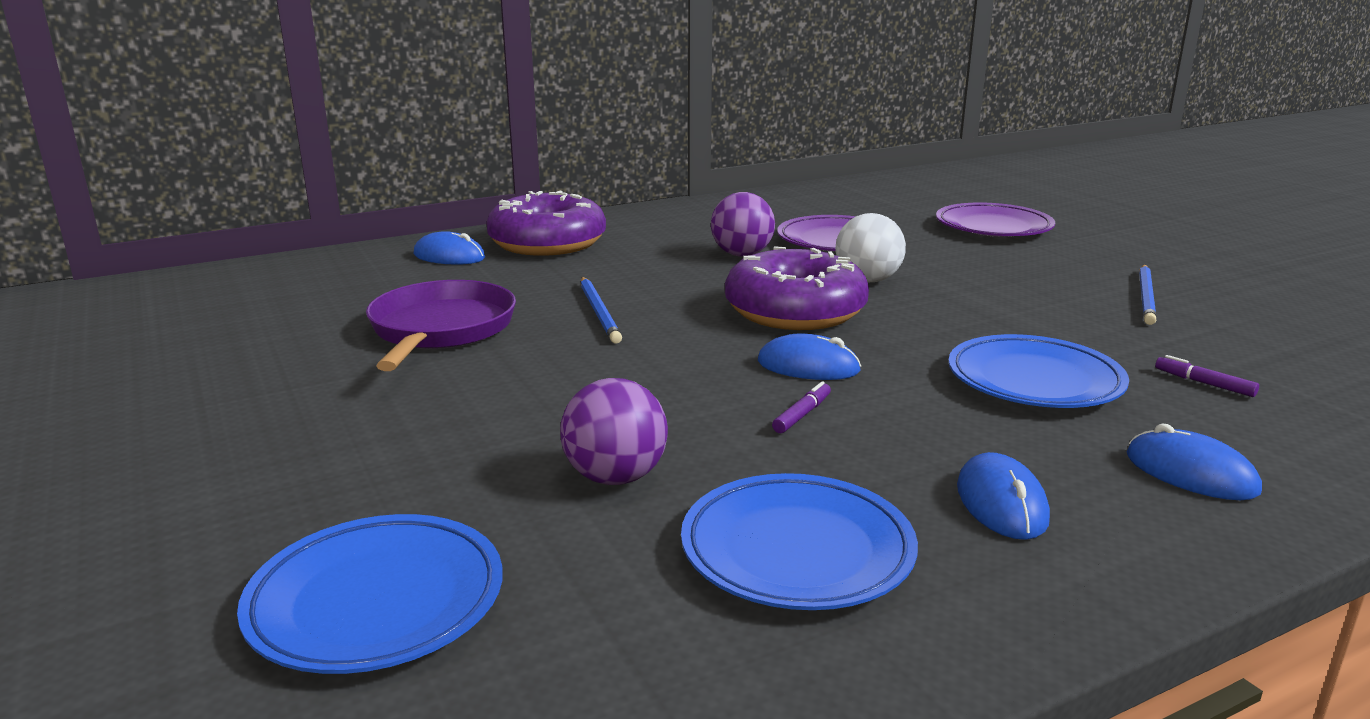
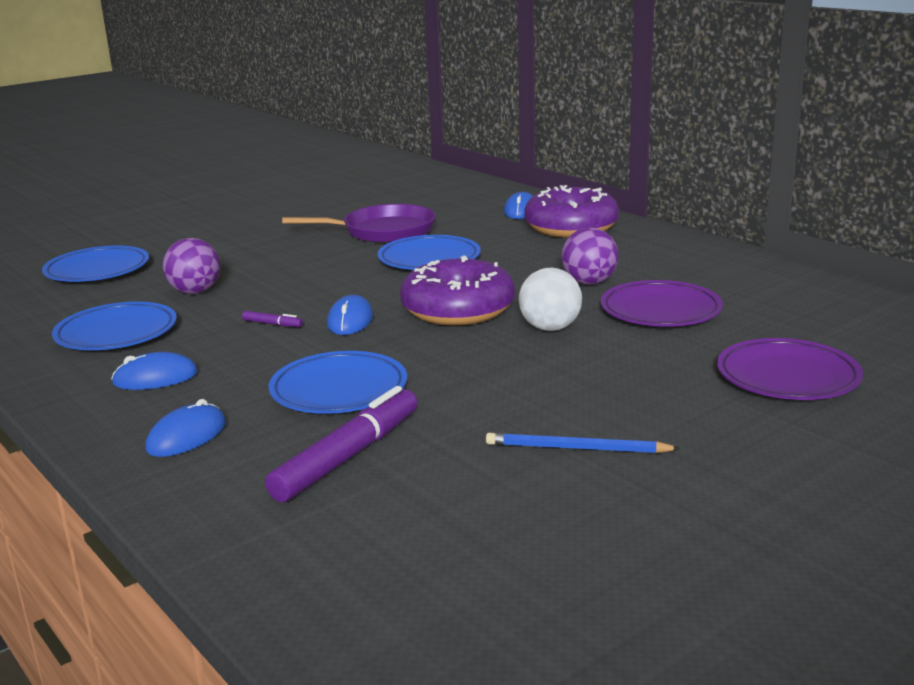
camera: 80 degrees right, 0 degrees up
(599, 312) = (429, 259): blue pencil -> blue plate
(1204, 383) = (347, 457): purple marker -> purple marker, size x2.39

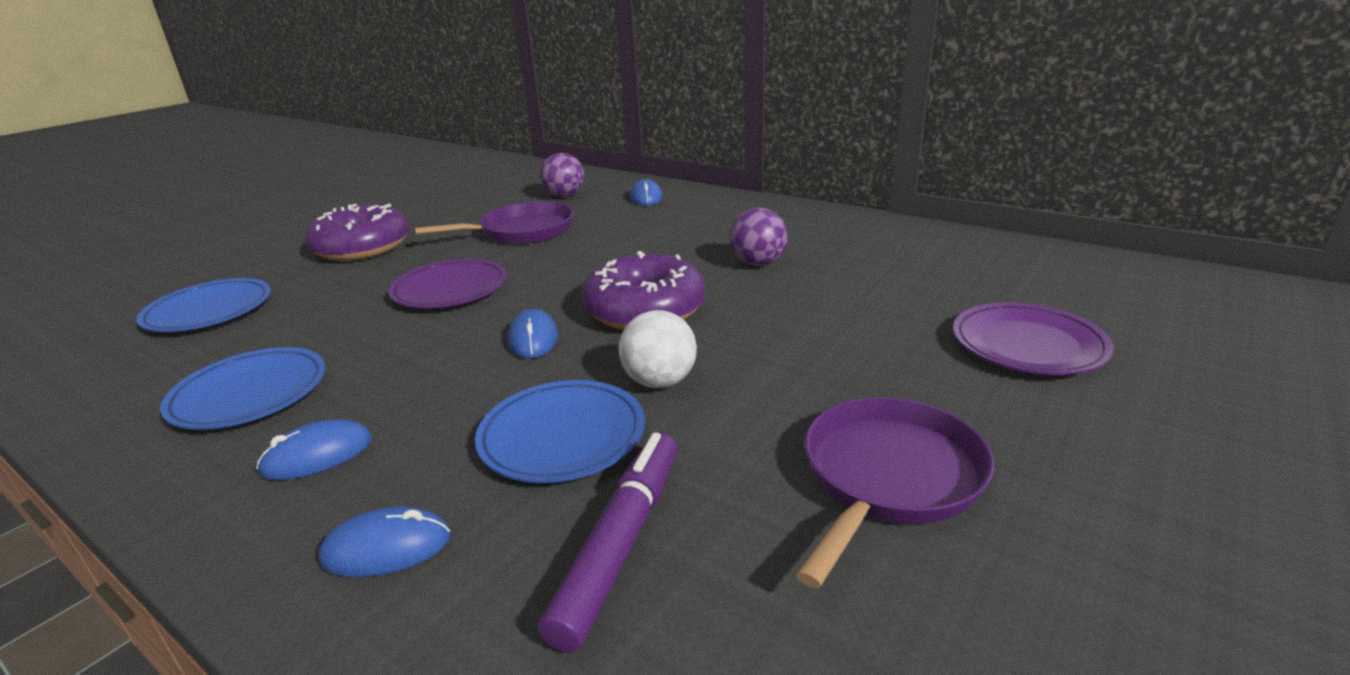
camera: 15 degrees left, 5 degrees up
(187, 436) = (386, 547): blue mouse -> blue mouse turned 60 degrees clockwise
(195, 292) = (337, 325): purple ball -> purple ball (565, 196)
(272, 324) = (444, 355): purple marker -> none
(429, 259) = (584, 256): blue plate -> none
(550, 328) = (754, 320): white ball -> white ball (660, 382)
(571, 227) = (703, 209): purple donut -> purple donut (362, 248)
(576, 448) = (888, 478): blue pencil -> purple pan
(660, 311) = (848, 286): purple plate -> purple plate (450, 290)

